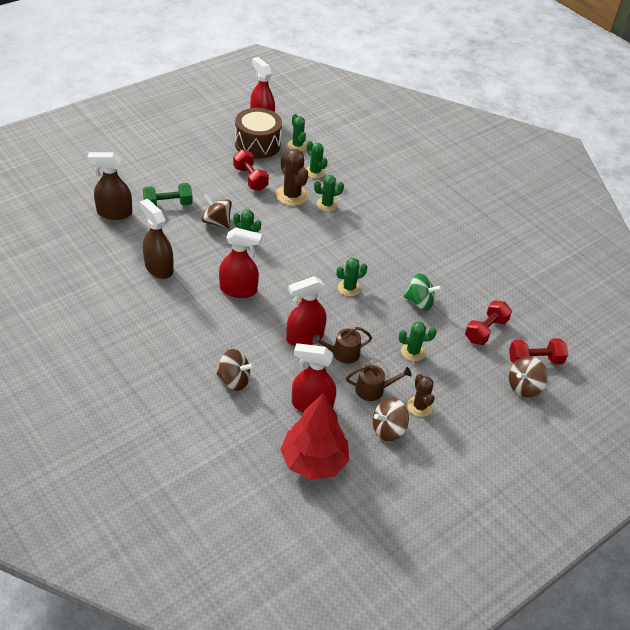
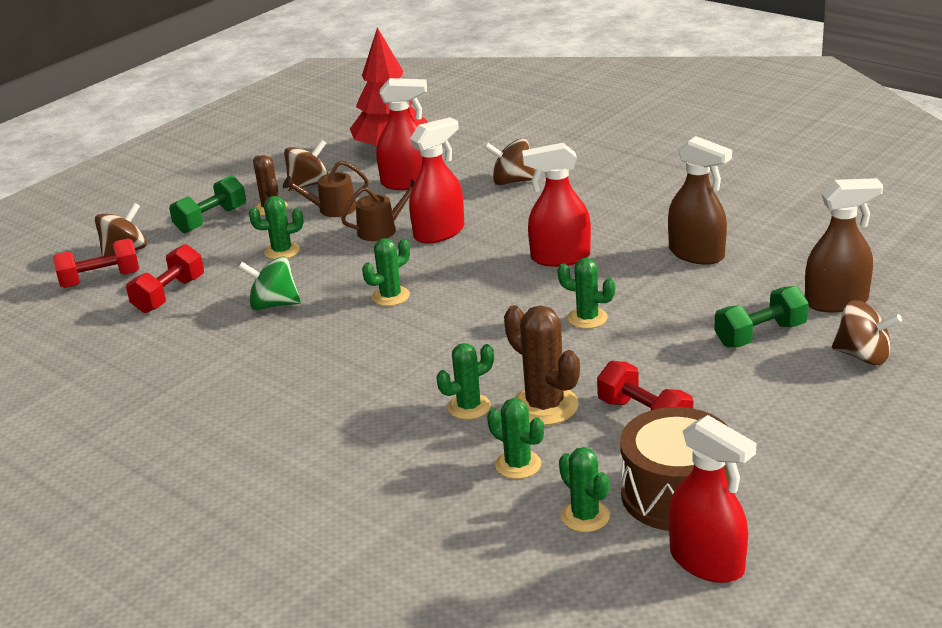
camera: 175 degrees right, 15 degrees down
(216, 222) = (655, 330): brown spinning top -> brown spinning top (863, 356)
(464, 406) = (211, 220): none -> green dumbbell

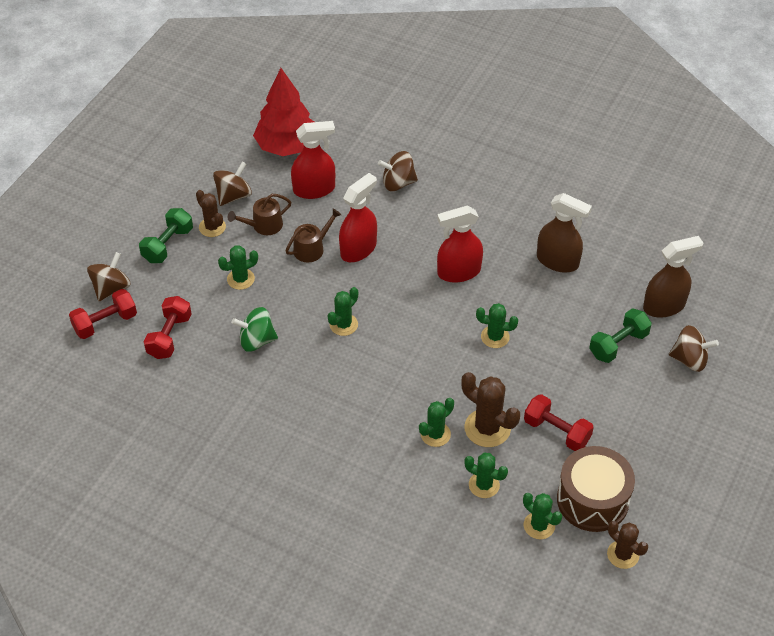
camera: 15 degrees left, 20 degrees up
(707, 562) = (623, 554): red spray bottle -> brown cactus

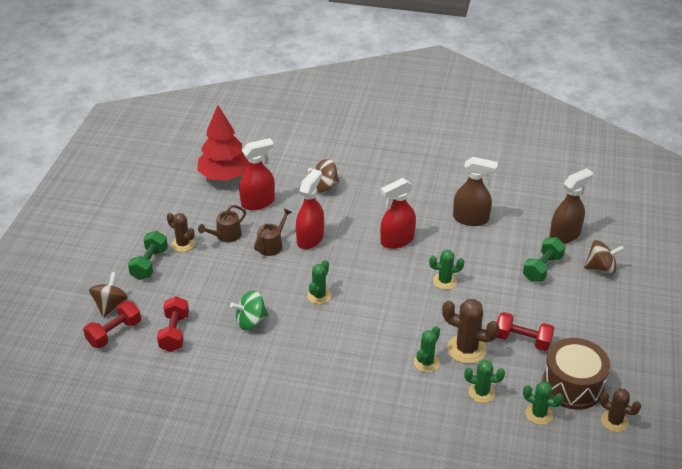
camera: 15 degrees left, 10 degrees down
(233, 196) = (193, 218): brown spinning top -> none
(240, 279) = (220, 278): green cactus -> none

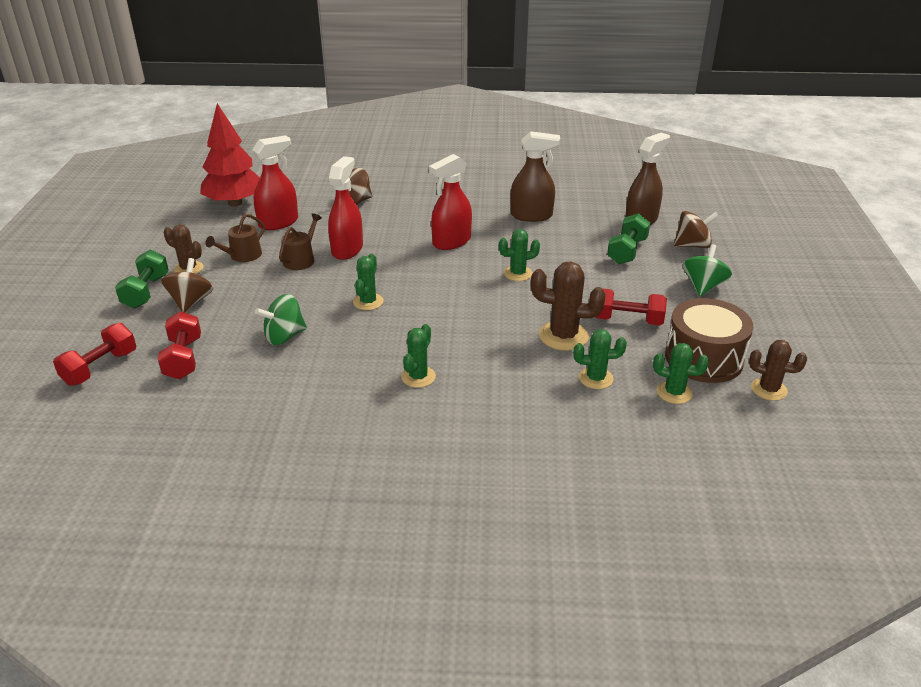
camera: 10 degrees left, 5 degrees down
(111, 305) = (95, 339): brown spinning top -> brown spinning top (191, 302)
(426, 362) = (518, 355): green cactus -> green cactus (418, 377)
(595, 314) = (703, 286): none -> green spinning top

